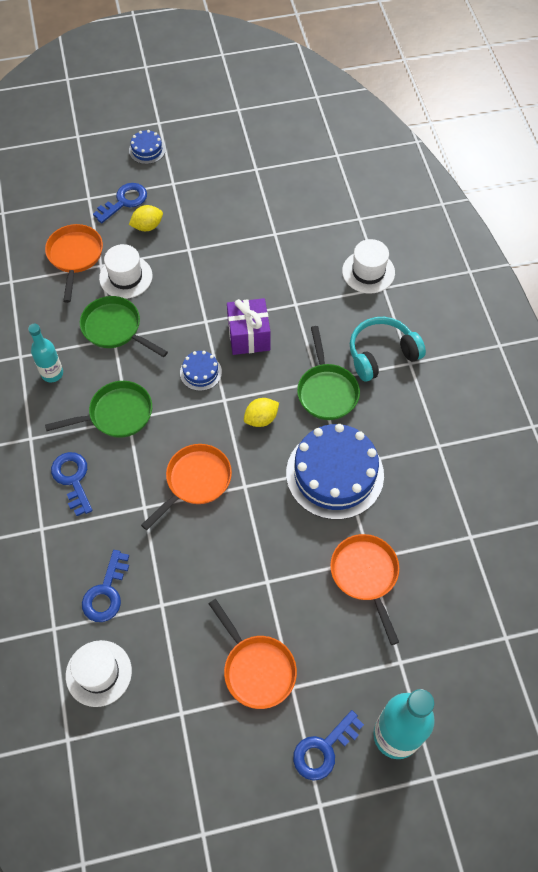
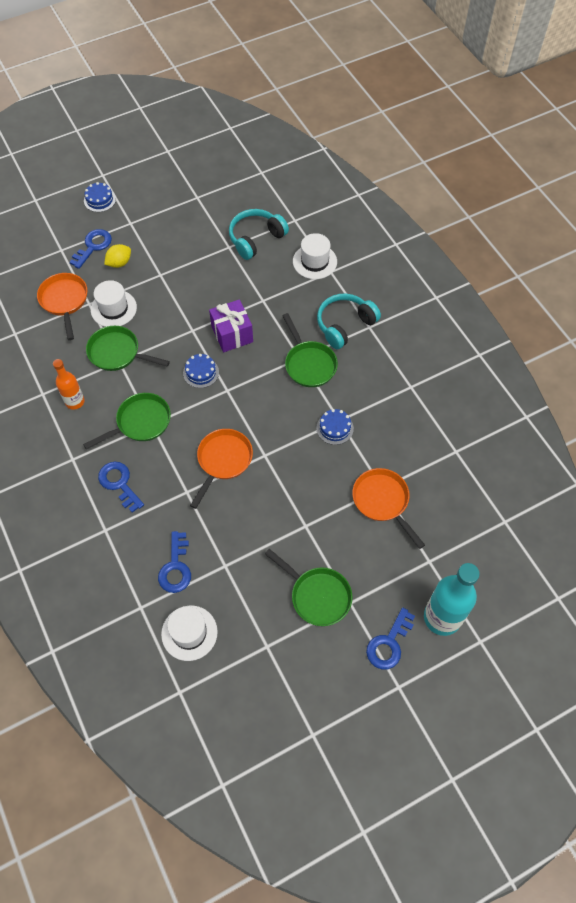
camera: 15 degrees left, 0 degrees up
(52, 373) = (75, 402): turquoise bottle -> orange bottle
(256, 668) = (317, 595): orange pan -> green pan
(261, 419) = (262, 398): yellow lemon -> none
(308, 231) = (256, 239): none -> turquoise headphones
(335, 474) = (335, 428): blue cake -> blue cake, size x0.45

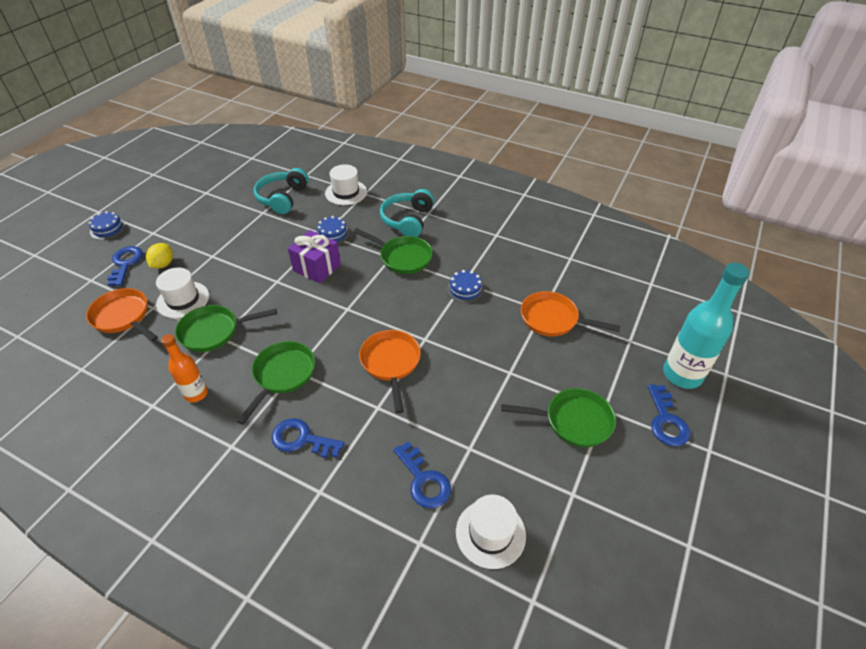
camera: 35 degrees left, 15 degrees down
(201, 372) = (311, 307): blue cake -> blue cake (332, 234)

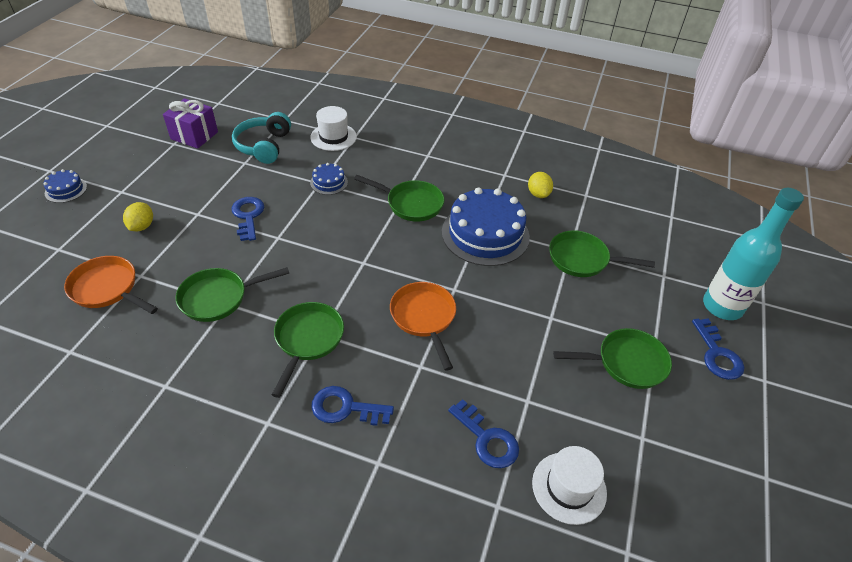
camera: 10 degrees left, 0 degrees up
(125, 263) = (96, 228): blue key -> blue key (248, 216)
(183, 300) = (174, 265): white hat -> none
(196, 393) = (214, 368): orange bottle -> none
(317, 268) = (319, 220): purple gift -> purple gift (194, 135)
(407, 220) = (407, 164): turquoise headphones -> none
(465, 289) = (485, 234): blue cake -> blue cake, size x2.20
(524, 255) = (538, 194): none -> yellow lemon
(553, 319) = (582, 259): orange pan -> green pan

